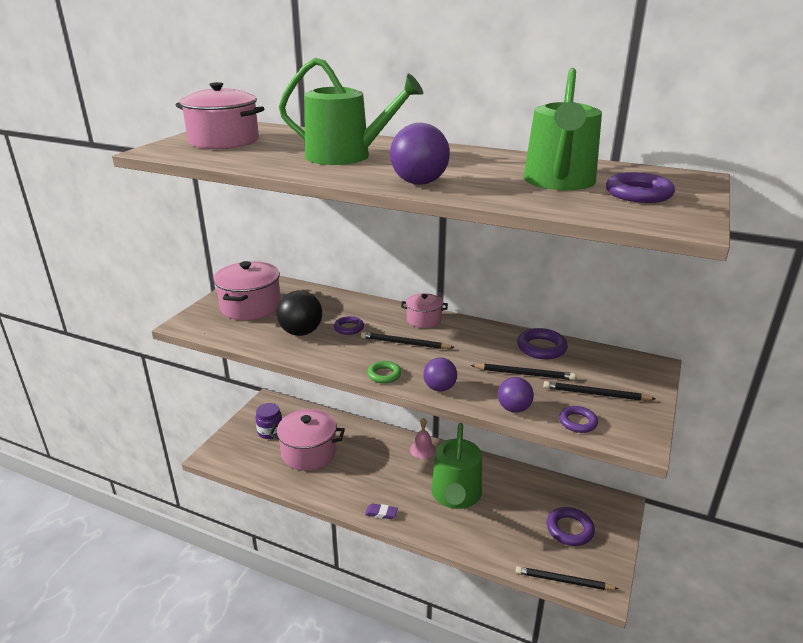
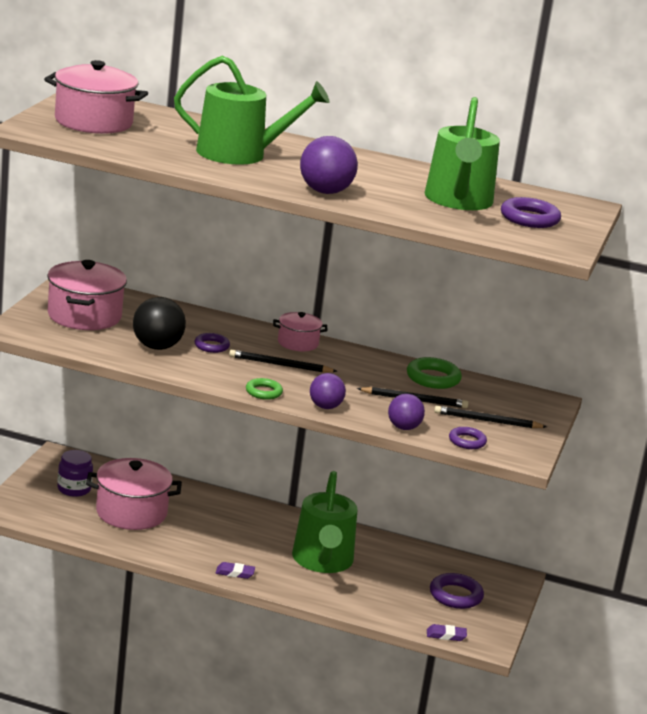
camera: 10 degrees left, 5 degrees down
(422, 449) = (277, 516): pink bell -> none
(541, 348) = (433, 378): purple ring -> green ring
(563, 581) = (446, 635): black pencil -> purple eraser

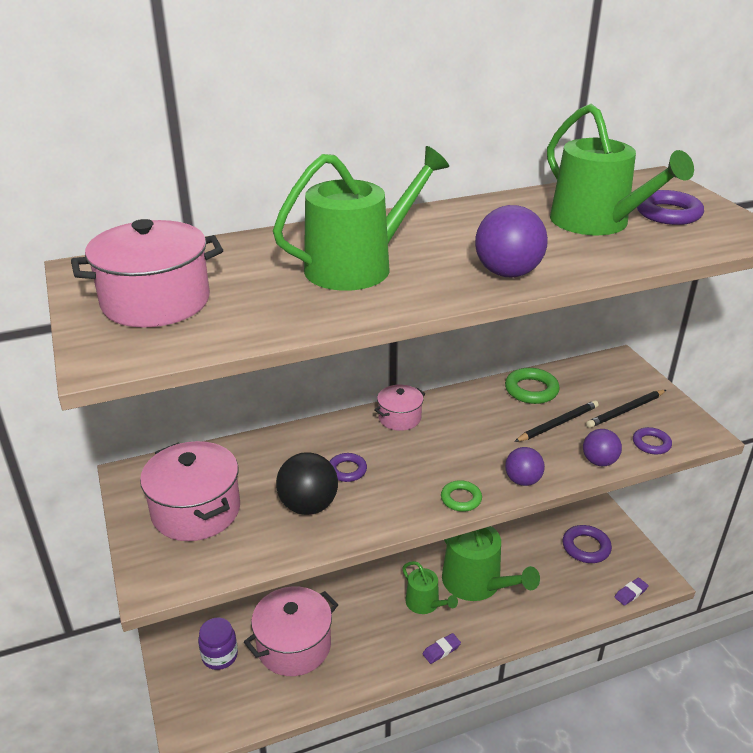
camera: 35 degrees left, 10 degrees up
(262, 547) = (425, 603): none -> green watering can
(280, 365) = (424, 454): black pencil -> none

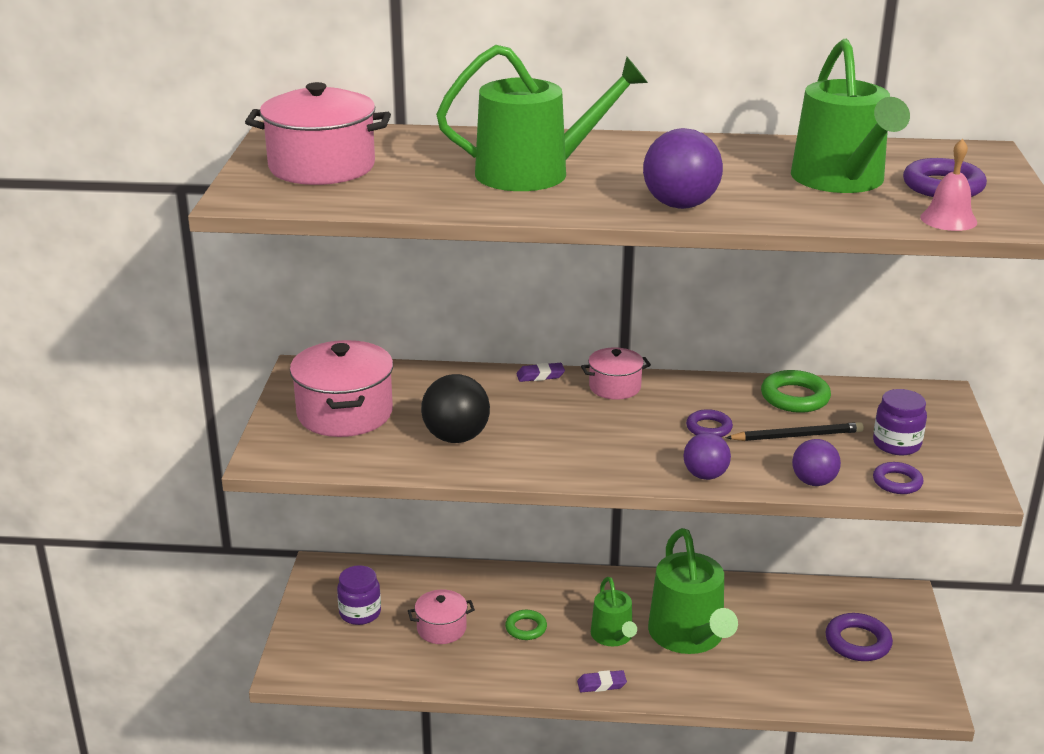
camera: 25 degrees right, 5 degrees down
(294, 646) = (441, 628): pink pot -> pink pot, size x0.56
(347, 470) = (519, 418): purple ring -> purple ring (709, 428)
(461, 499) = (621, 473): green ring -> green ring (526, 628)
(626, 411) = (896, 444): black pencil -> purple jar
(630, 593) = (881, 705): purple eraser -> purple eraser (540, 376)
(706, 242) = (948, 219): none -> pink bell

